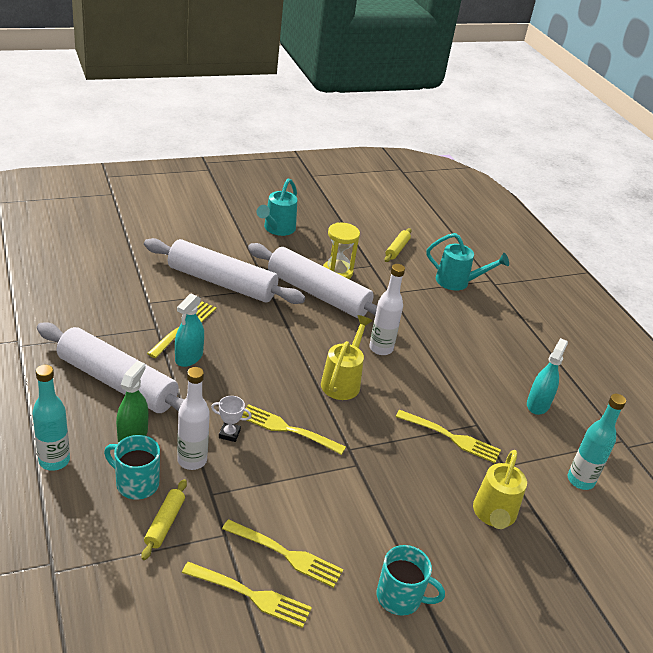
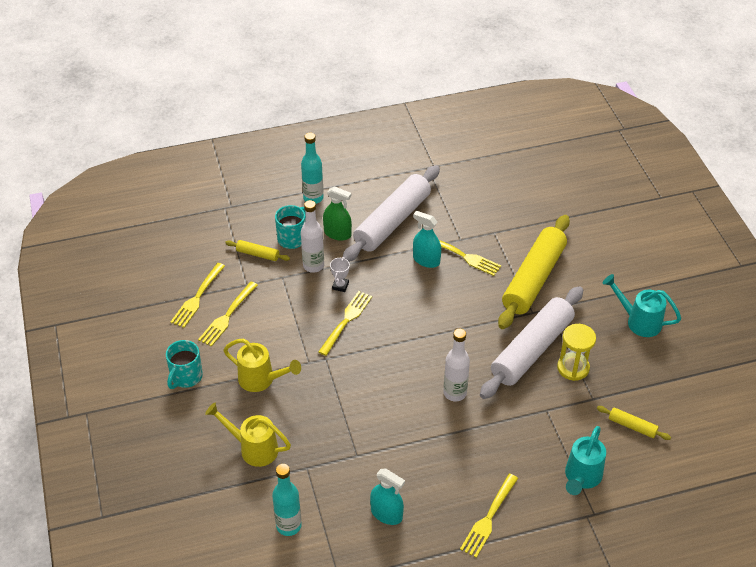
camera: 100 degrees right, 10 degrees up
(221, 283) = (533, 279): white rolling pin -> yellow rolling pin
(342, 382) = (405, 360): yellow watering can -> yellow watering can (261, 379)
(451, 437) = (340, 432): yellow fork -> yellow fork (489, 518)

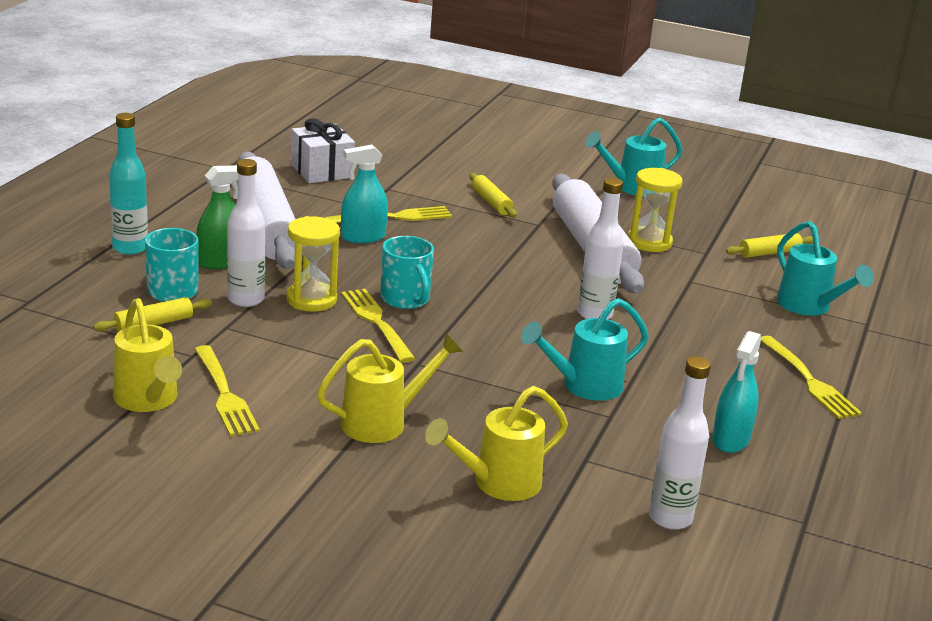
camera: 55 degrees left, 20 degrees down
(186, 377) = (283, 477): turquoise mug -> turquoise mug (405, 299)
(197, 297) = (148, 400): yellow fork -> yellow watering can
(288, 525) = (670, 518): turquoise bottle -> white bottle
(340, 286) = (311, 300): white trophy -> yellow hourglass
(374, 430) = (584, 386): none -> turquoise watering can
(386, 514) = (730, 439): turquoise spray bottle -> turquoise spray bottle turned 135 degrees clockwise
(479, 197) = (322, 171): none -> white gift
(533, 279) = (491, 202): yellow rolling pin -> yellow rolling pin, size x0.42

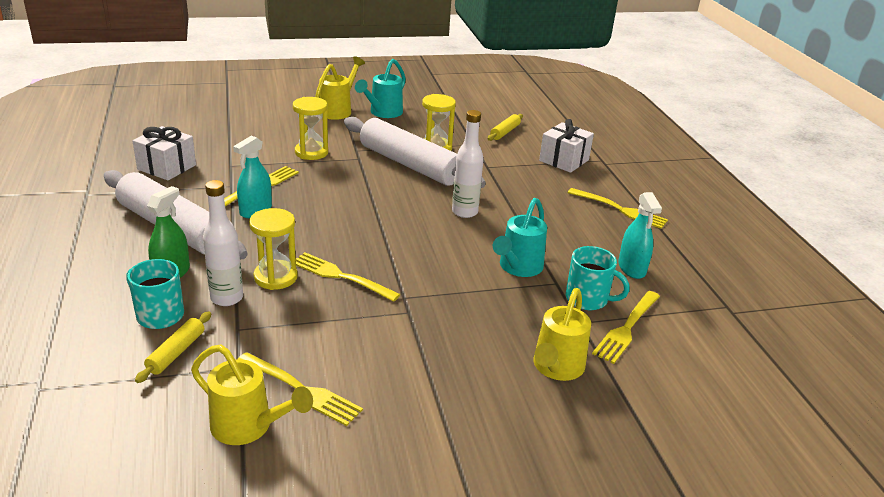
camera: 35 degrees left, 5 degrees up
(130, 248) = (80, 290): turquoise bottle -> none
(382, 422) = (435, 357): yellow watering can -> yellow watering can (338, 110)
(405, 299) = (339, 249): turquoise mug -> turquoise mug (588, 299)
(491, 202) = (311, 152): yellow rolling pin -> yellow hourglass
(634, 487) = (627, 328): none -> yellow fork
(670, 518) = (668, 341): white bottle -> none
(808, 307) = (564, 160): turquoise watering can -> white gift

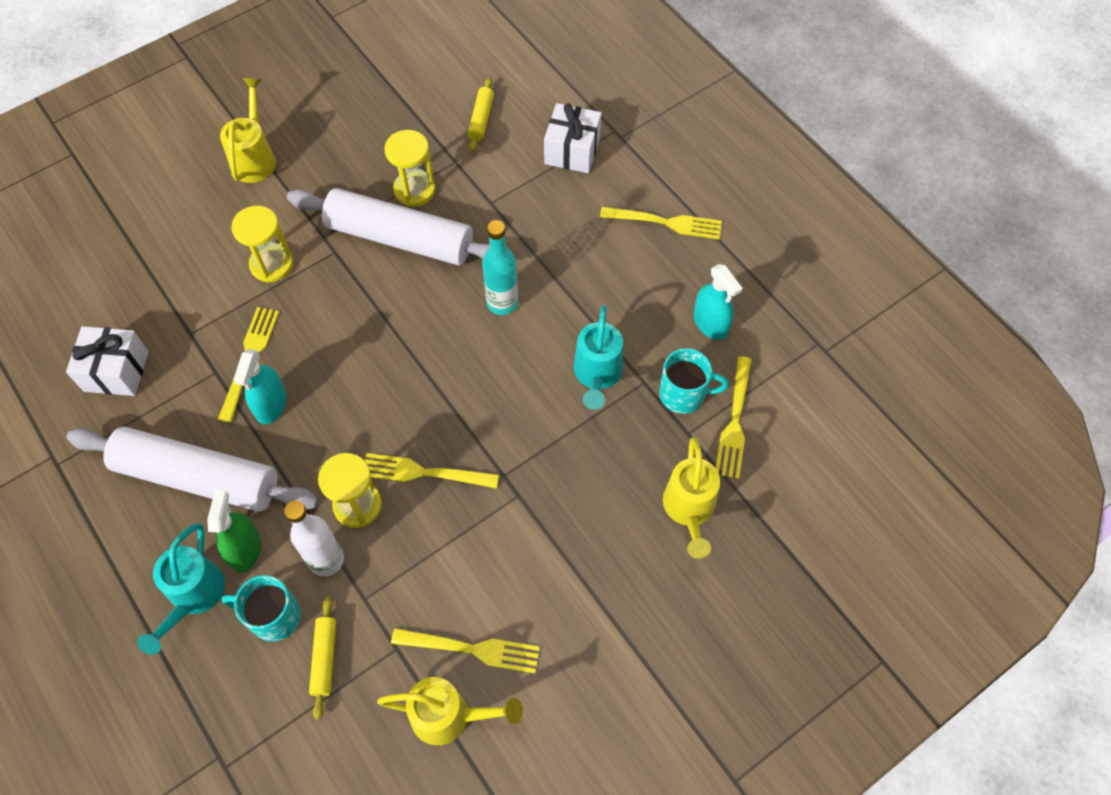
camera: 20 degrees left, 30 degrees up
(383, 113) = (314, 139): turquoise watering can -> turquoise watering can (194, 596)
(464, 212) = (502, 303): white bottle -> turquoise bottle

